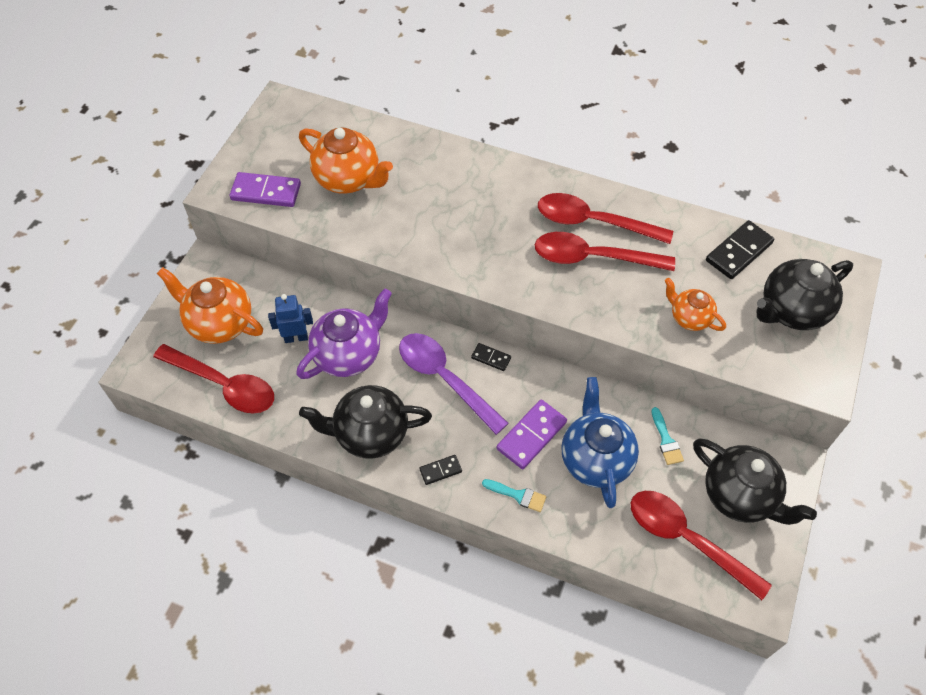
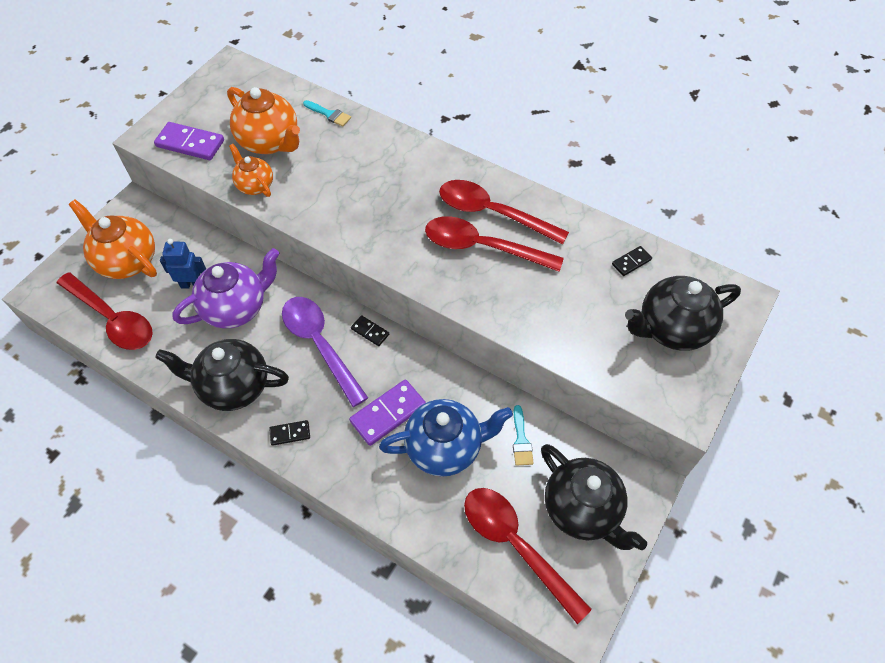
camera: 10 degrees right, 0 degrees up
(518, 495) = (358, 471): turquoise brush -> turquoise brush (329, 114)
(595, 459) = (445, 447): blue teapot -> blue teapot turned 75 degrees clockwise
(689, 318) = (563, 320): orange teapot -> orange teapot (255, 185)
(738, 252) = (631, 262): black domino -> black domino, size x0.54

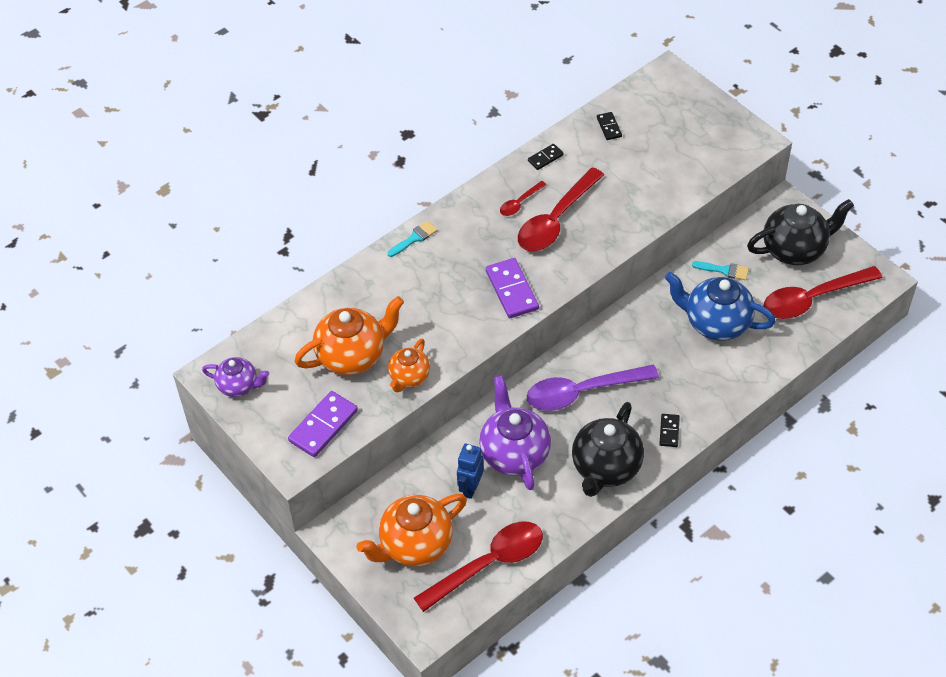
camera: 70 degrees left, 5 degrees down
(221, 83) = (238, 386): none -> purple teapot
(255, 185) = (409, 377): orange teapot -> orange teapot turned 45 degrees counterclockwise
(329, 114) = (334, 299): turquoise brush -> turquoise brush (414, 238)
(370, 332) = (581, 351): black domino -> black domino (545, 158)
(388, 414) = (671, 355): purple domino -> purple domino (512, 290)
(445, 447) = (716, 323): blue teapot -> blue teapot turned 75 degrees counterclockwise
(492, 213) = (520, 203): red spoon -> red spoon, size x0.47
(671, 329) = (682, 124): black teapot -> none

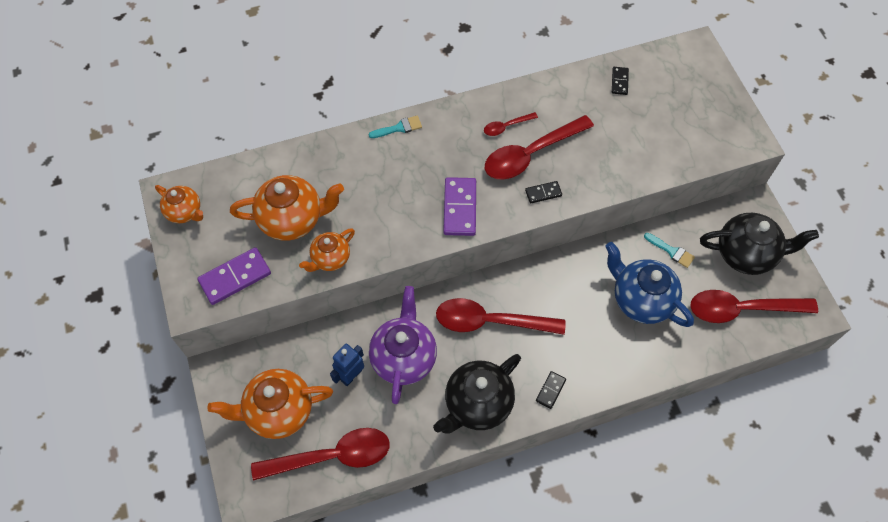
camera: 20 degrees right, 10 degrees up
(238, 386) = (185, 212): purple teapot -> orange teapot
(545, 158) = (549, 92): black domino -> black domino (543, 193)
(582, 392) = (490, 321): purple spoon -> red spoon

